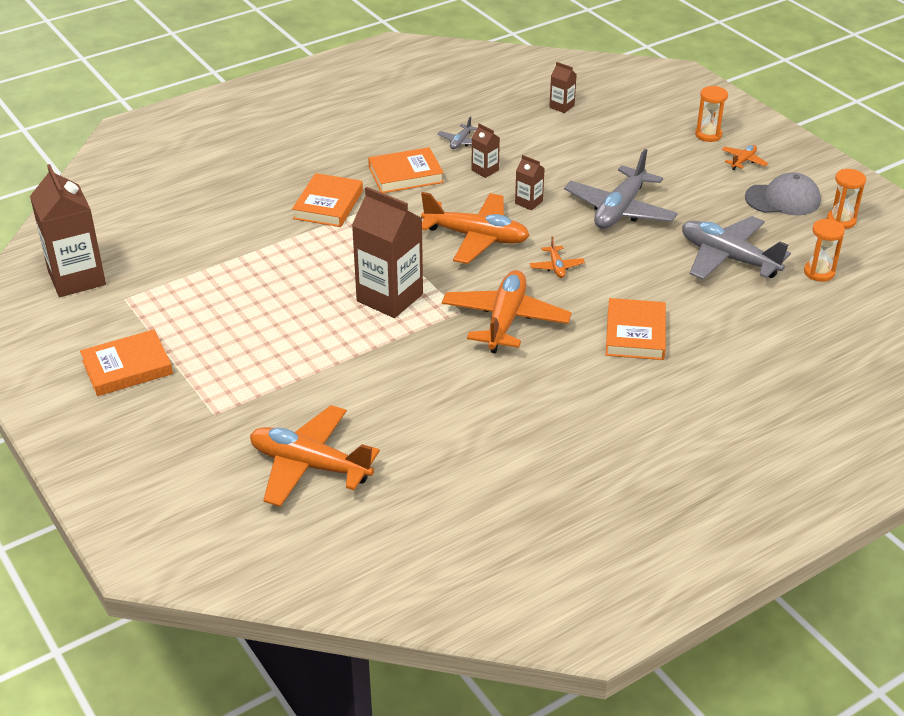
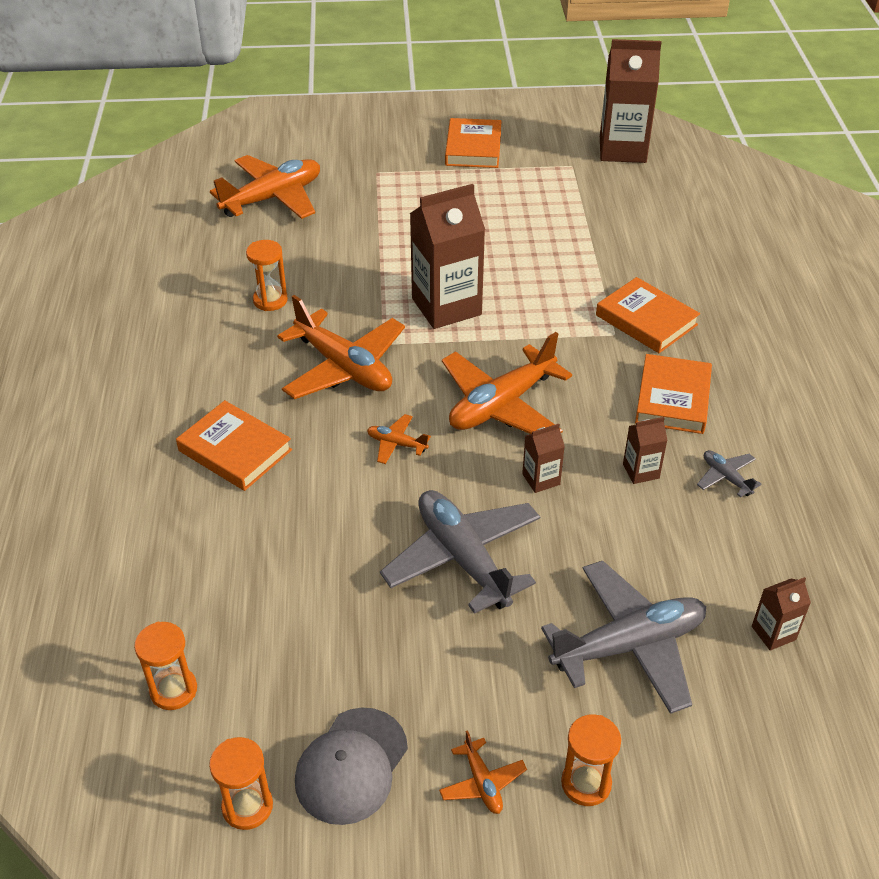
camera: 120 degrees right, 5 degrees up
(462, 394) = (270, 300): none -> orange hourglass
(728, 258) = (281, 610): grey plane -> grey plane (629, 645)

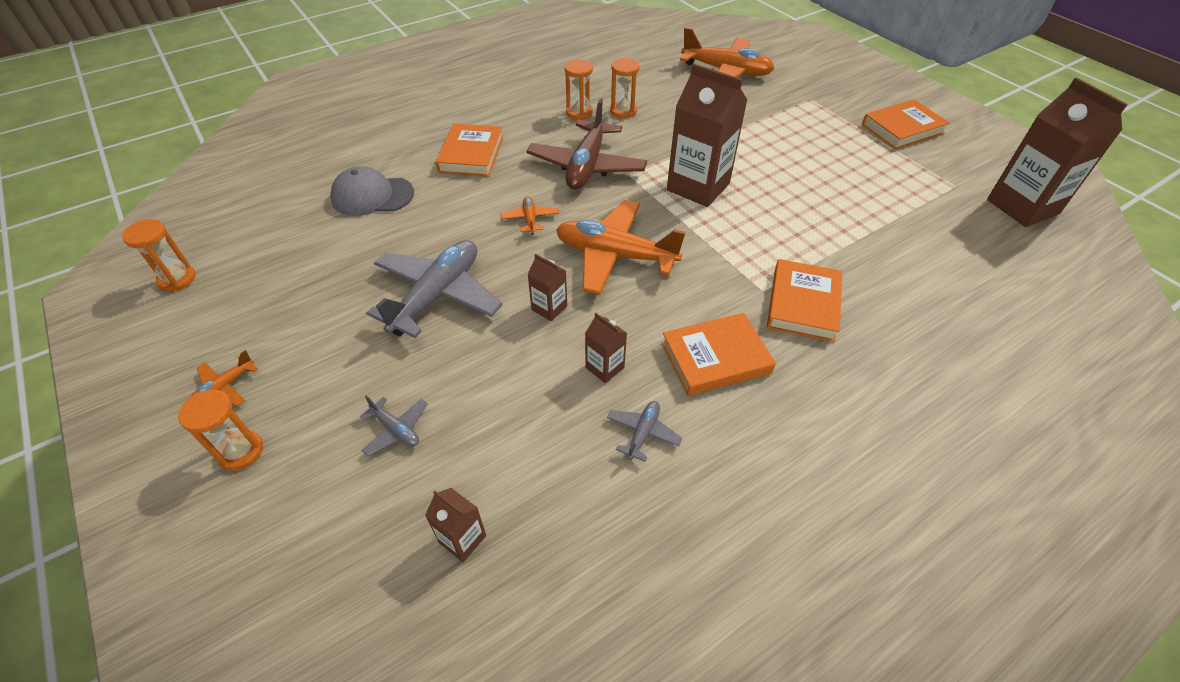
camera: 60 degrees right, 5 degrees up
(173, 690) = (259, 213): orange hourglass -> orange hourglass (579, 113)
(344, 367) = (587, 166): orange plane -> brown plane
(351, 766) = (222, 313): grey cap -> grey cap (372, 196)
(629, 645) = (396, 430): grey plane -> grey plane, size x0.45

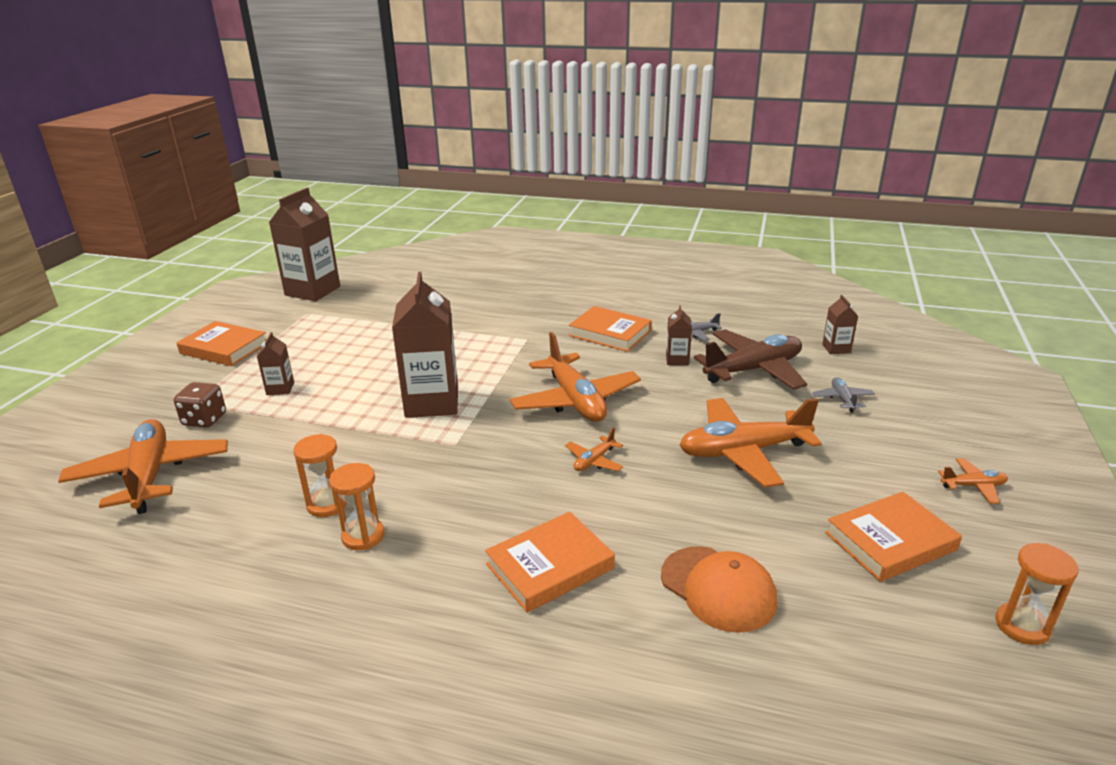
camera: 130 degrees left, 20 degrees down
(240, 451) = (966, 441): orange hourglass -> none
(372, 196) = (718, 588): grey cap -> orange cap
(437, 296) = (743, 452): grey plane -> orange plane
(549, 308) = (668, 400): brown carton -> brown carton (280, 389)
(587, 166) = (471, 473): brown plane -> brown plane (753, 370)
(779, 98) = (204, 419): none -> brown dice
(803, 304) = (520, 324): orange book -> orange book (890, 541)

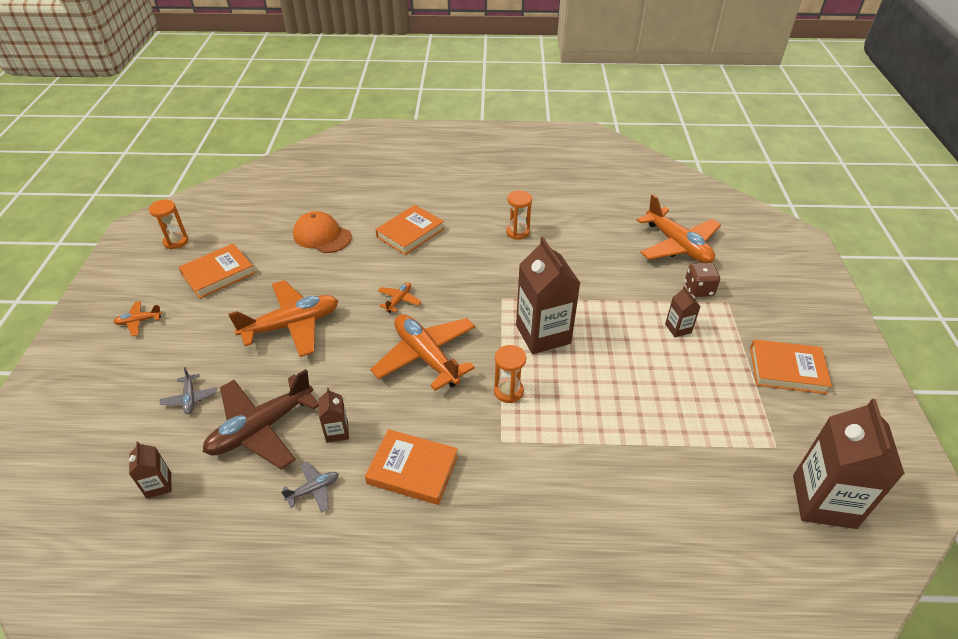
camera: 165 degrees right, 15 degrees up
(327, 504) = (552, 245): orange hourglass -> orange hourglass (508, 391)

